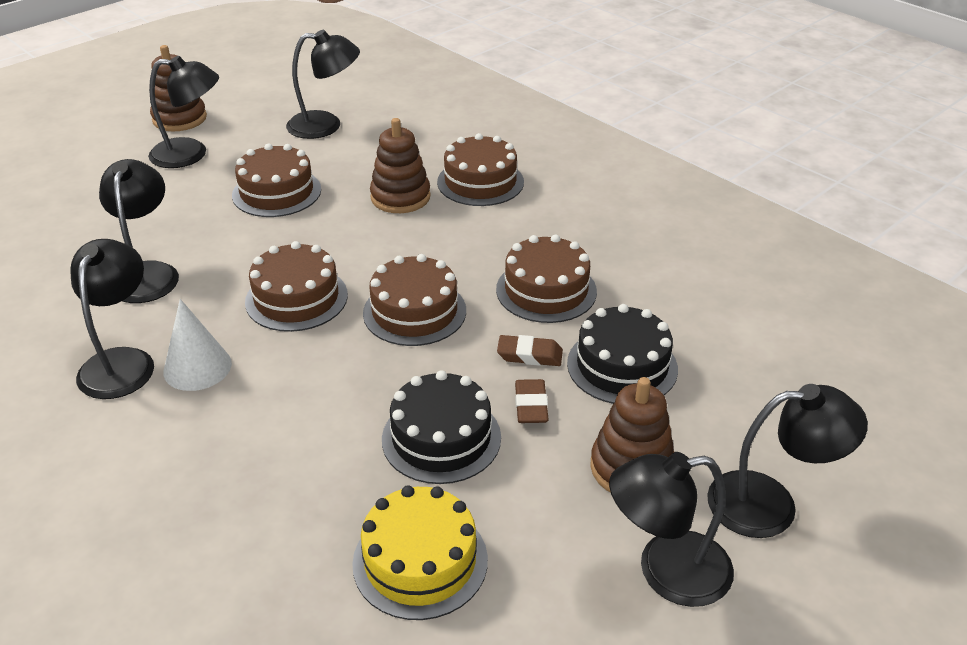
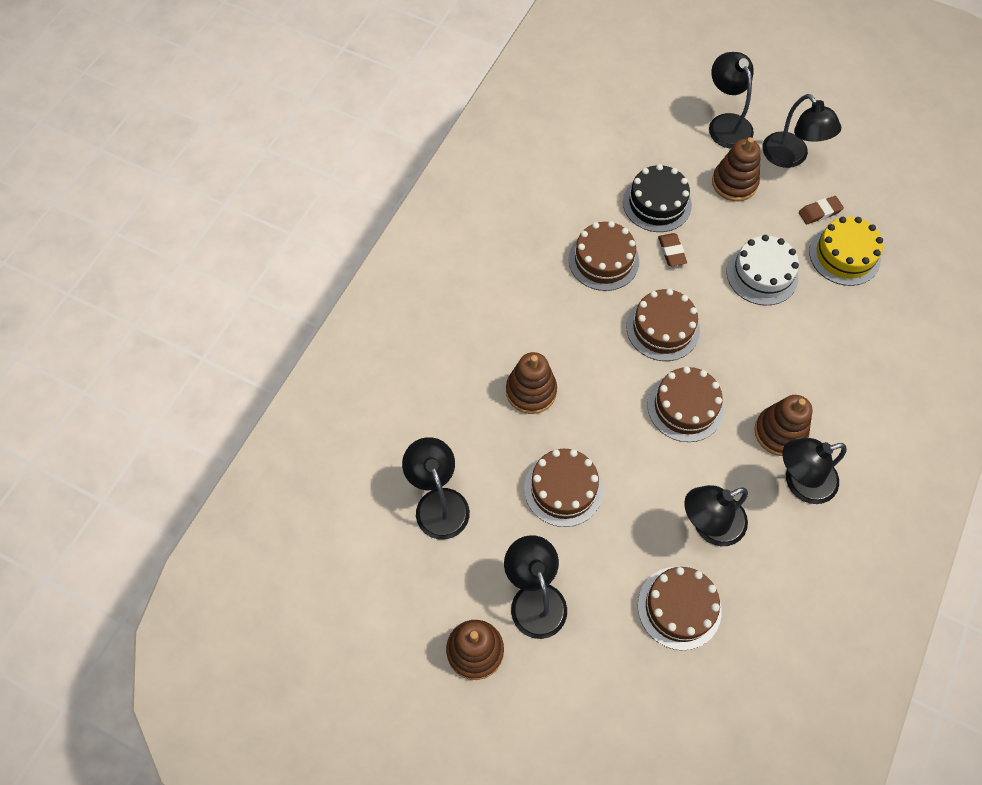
camera: 110 degrees left, 25 degrees up
(197, 367) = (780, 432): white cone -> brown stacking toy
(441, 438) = (762, 274): black cake -> white cake
(480, 182) = (485, 342): brown cake -> brown cake (679, 608)
(531, 405) = (713, 239): brown eraser -> brown eraser (819, 212)

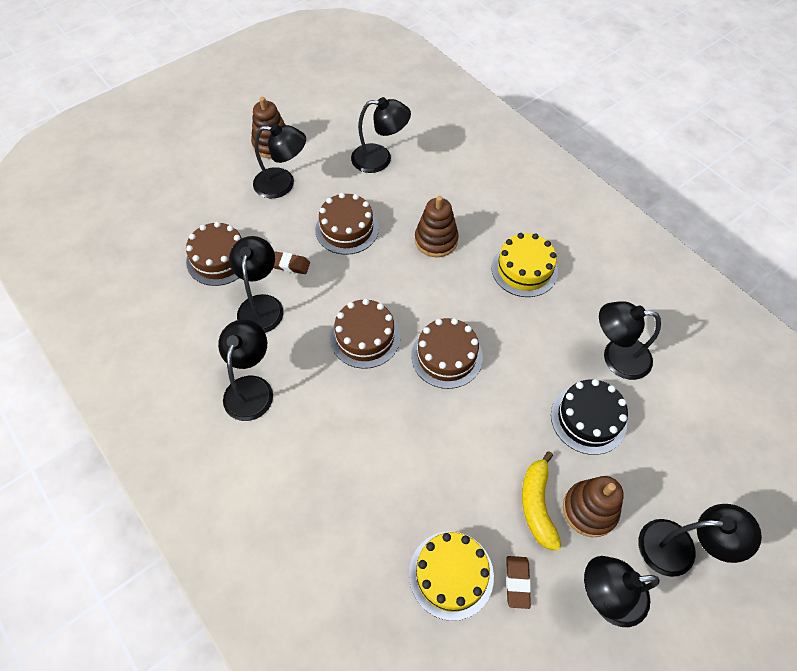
camera: 115 degrees right, 5 degrees down
(525, 297) = (524, 269): none -> yellow cake
(584, 198) = (616, 357): none -> black lamp
(603, 260) = (539, 342): brown cake -> none
(671, 252) = (525, 403): brown eraser -> brown eraser (289, 265)
(753, 217) = (537, 505): none -> yellow banana
(762, 274) = (464, 473): white cake -> none
(780, 432) = (301, 397): brown stacking toy -> none

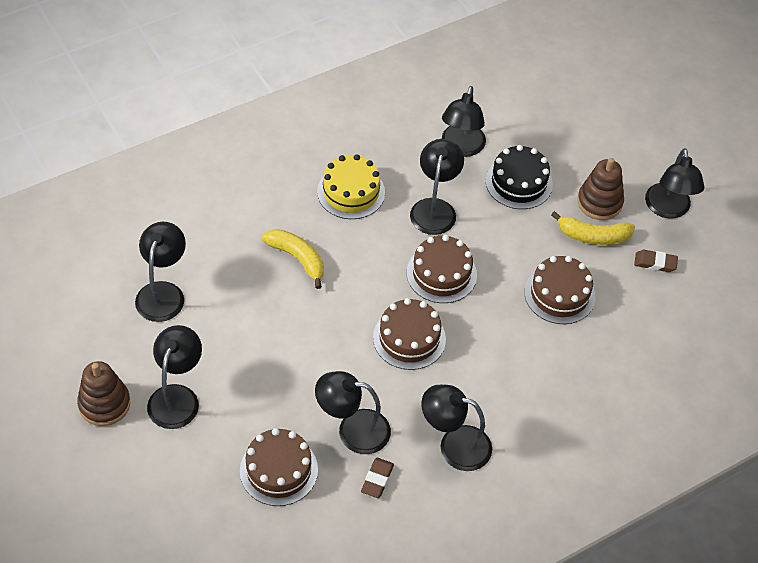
camera: 85 degrees left, 5 degrees down
(289, 265) = (302, 399): brown eraser -> brown eraser (377, 479)
(347, 229) = (263, 338): brown cake -> brown cake (559, 294)
(436, 240) = (297, 258): brown stacking toy -> yellow banana
(451, 574) = (647, 306): yellow cake -> none
(679, 548) = (633, 155): black lamp -> black lamp (435, 208)

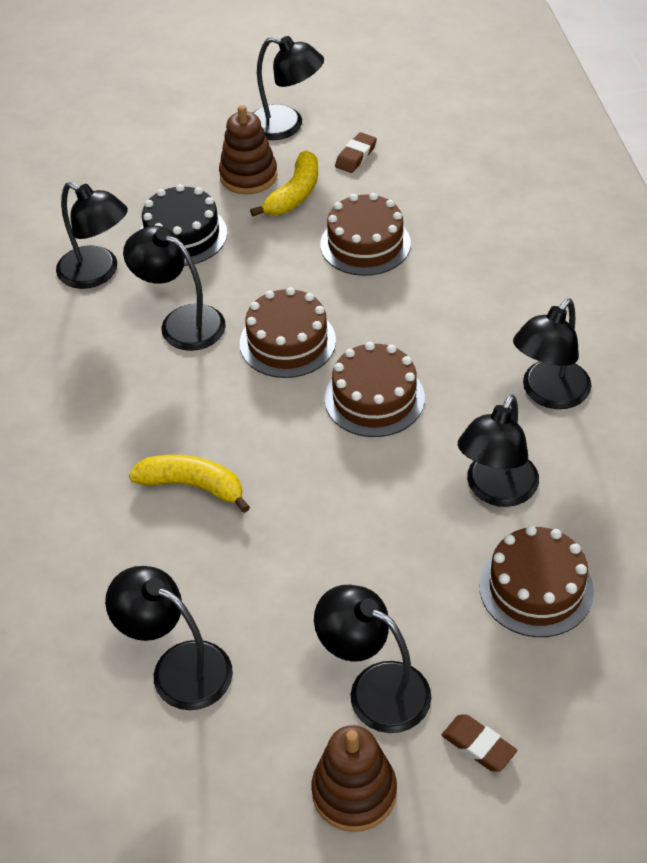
camera: 65 degrees left, 5 degrees down
(297, 258) = (193, 486): yellow banana -> yellow banana turned 45 degrees clockwise
(351, 192) = (109, 400): yellow cake -> none
(377, 479) = (578, 483): brown eraser -> brown eraser (478, 746)

